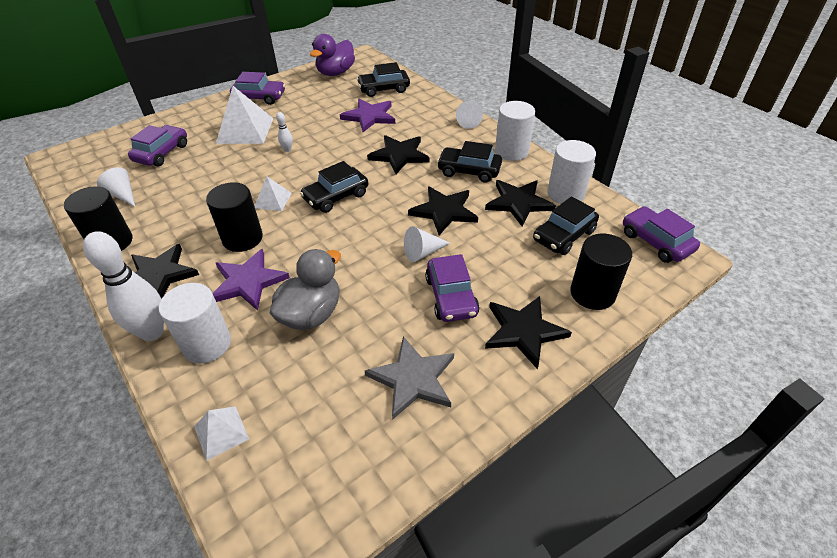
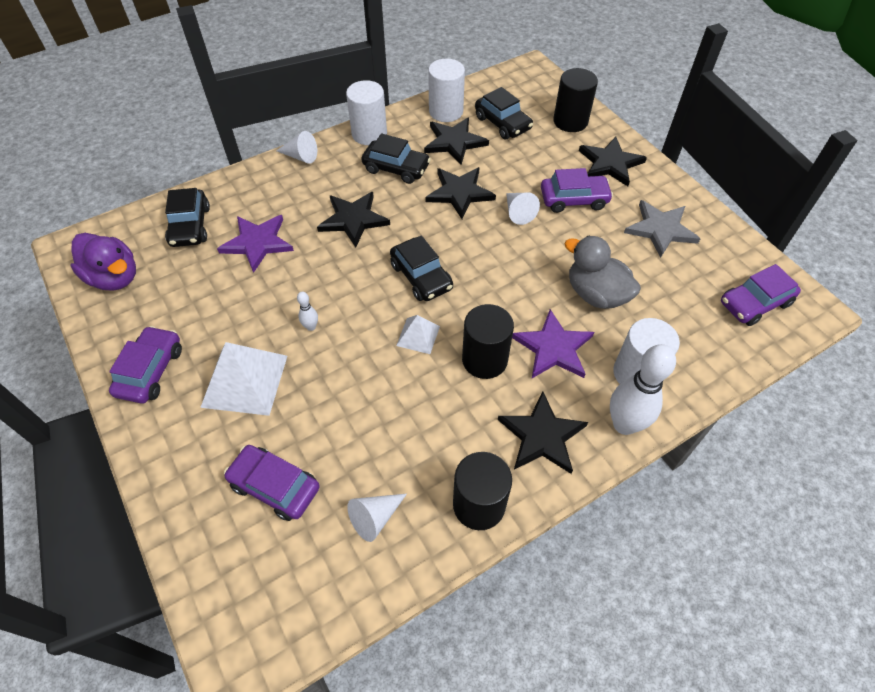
camera: 85 degrees left, 10 degrees up
(221, 432) = (725, 350): white pyramid -> none
(469, 171) = (396, 168): black car -> black car turned 90 degrees counterclockwise
(656, 242) = (514, 77): purple car -> purple car (755, 303)

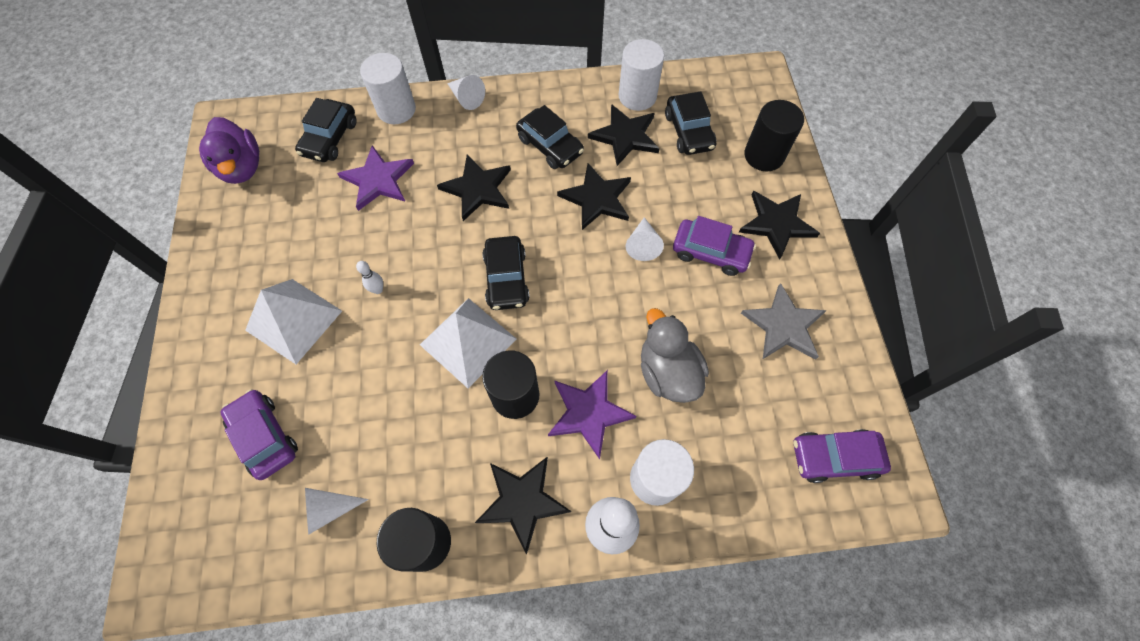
camera: 25 degrees right, 10 degrees up
(150, 371) = (224, 275): purple car -> none
(369, 134) = (545, 96): white cylinder -> white cylinder (396, 109)
(418, 336) = (468, 341): white pyramid -> white pyramid, size x1.88

